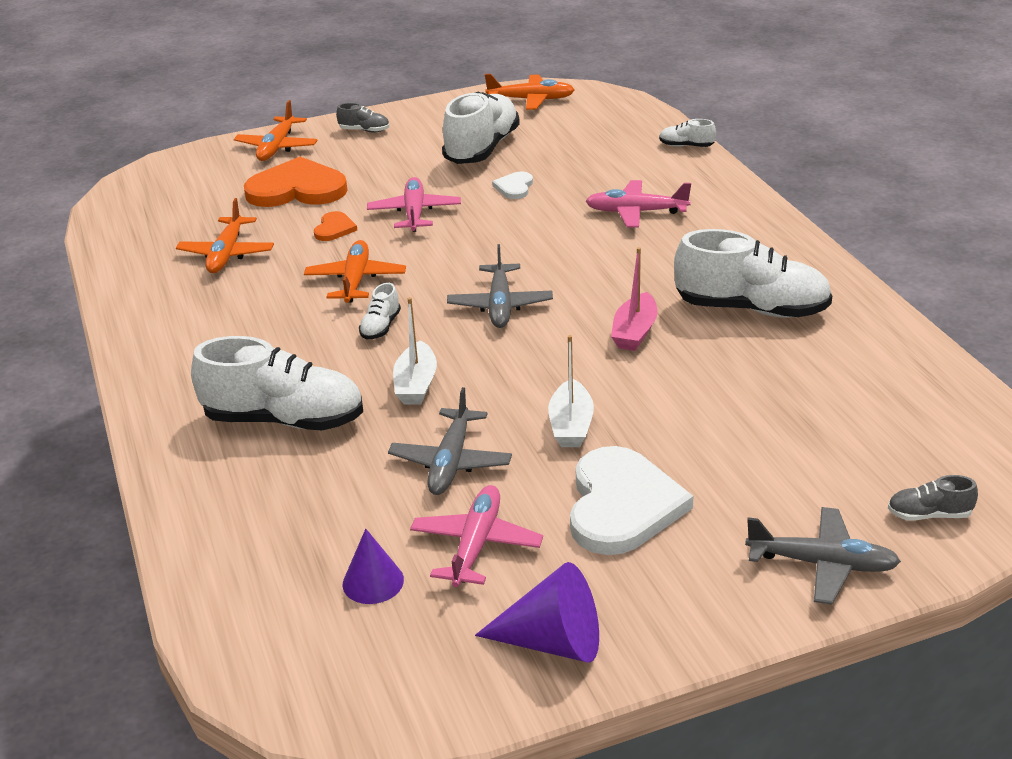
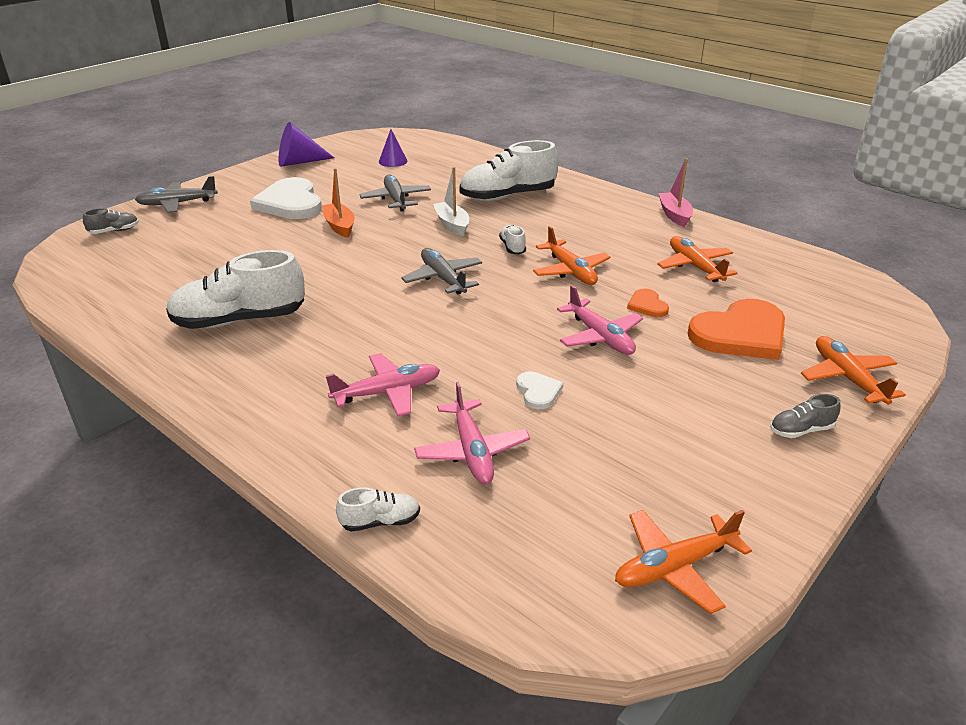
camera: 150 degrees right, 0 degrees up
(476, 545) = (356, 178): pink plane -> pink plane (472, 451)
(482, 149) = (631, 439): white shoe -> none
(571, 425) = (339, 226): white boat -> orange boat
(634, 332) = (328, 283): pink boat -> pink boat (674, 215)

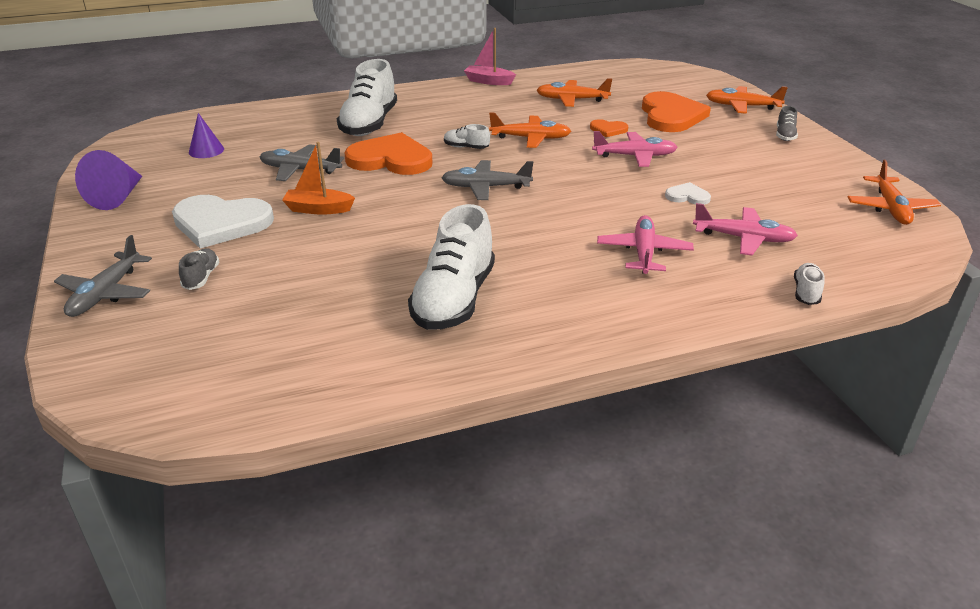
camera: 60 degrees left, 0 degrees up
(114, 231) = (119, 352): grey shoe -> grey shoe (201, 277)
(452, 225) = (391, 159): white boat -> orange heart

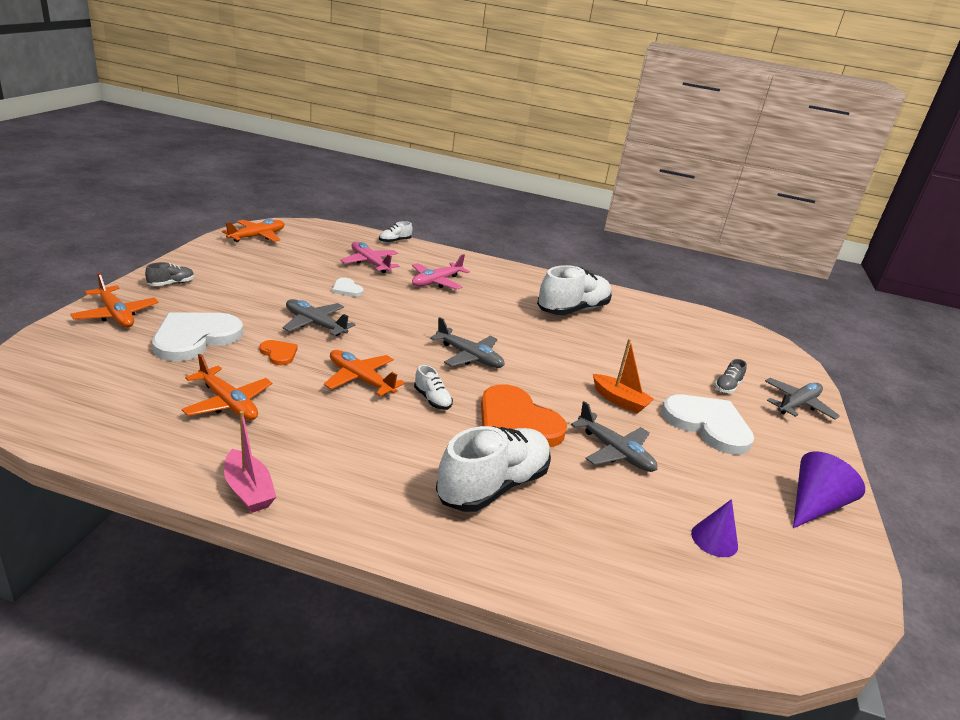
camera: 150 degrees left, 5 degrees down
(635, 156) = (315, 324): pink plane -> grey plane
(671, 116) = (195, 338): orange heart -> white heart

